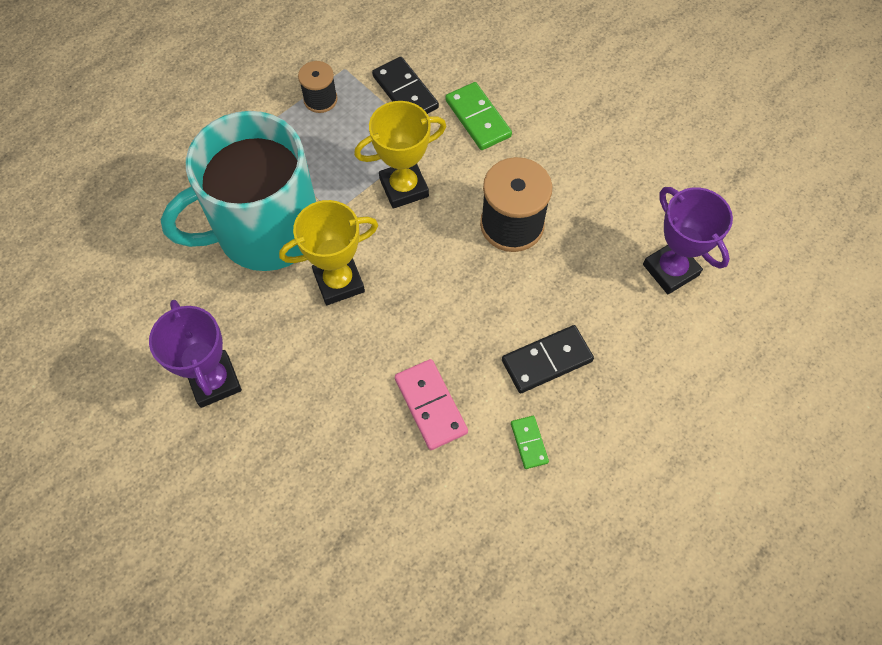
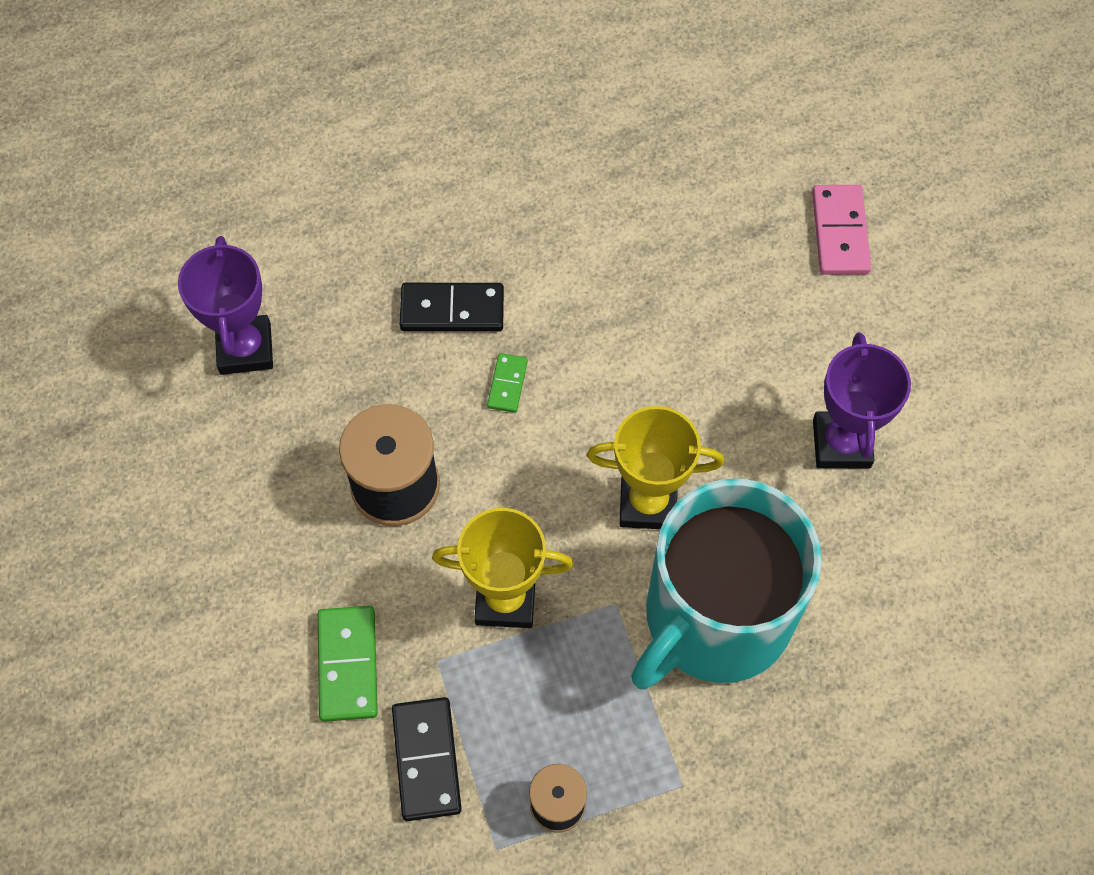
camera: 155 degrees left, 0 degrees up
(265, 230) = (715, 617): turquoise mug -> turquoise mug turned 135 degrees clockwise
(430, 405) = (605, 317): pink domino -> pink domino (840, 232)
(529, 443) = (520, 239): green domino -> green domino (507, 384)

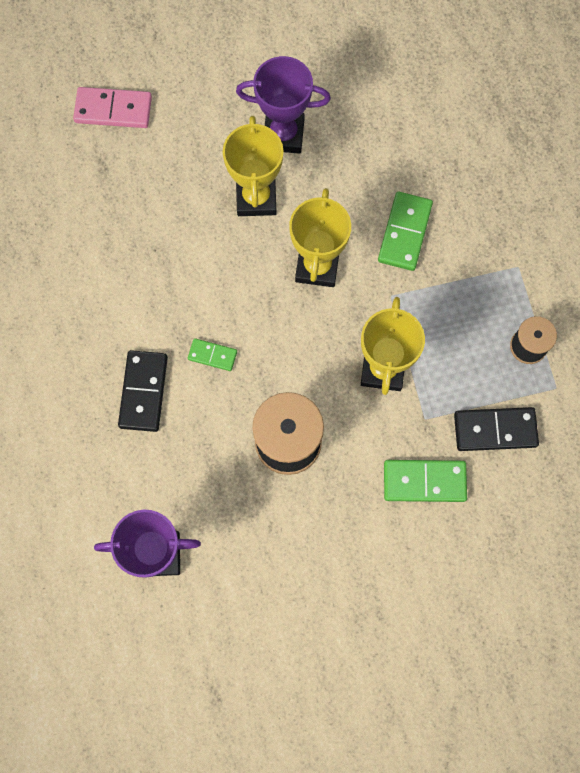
camera: 85 degrees left, 10 degrees up
(715, 617) = (404, 232): turquoise mug -> green domino
(739, 417) = (256, 198): none -> yellow trophy

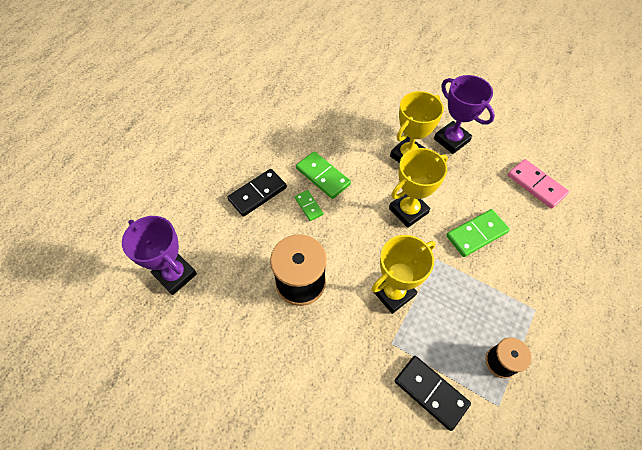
camera: 45 degrees right, 15 degrees down
(113, 109) = (377, 73): pink domino -> pink domino (536, 185)
(424, 481) = (355, 379): green domino -> green domino (323, 176)

